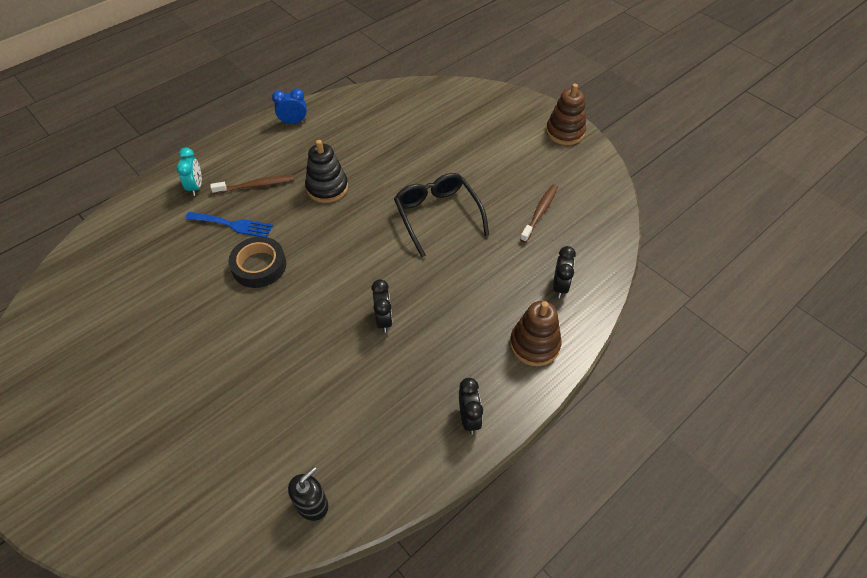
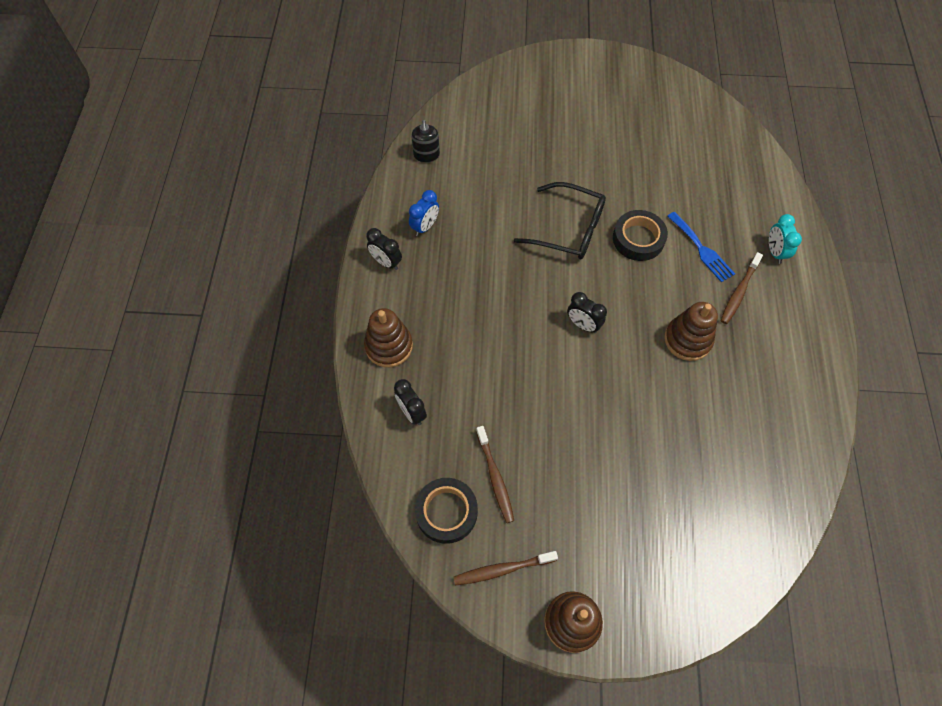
camera: 135 degrees right, 10 degrees up
(196, 187) = (775, 252): turquoise clock -> turquoise clock turned 45 degrees clockwise
(233, 225) = (701, 249): blue fork -> blue fork turned 90 degrees counterclockwise
(293, 122) = (813, 379): blue clock -> blue clock (425, 227)
(327, 188) = (687, 340): black stacking toy -> brown stacking toy
(383, 320) = (509, 275): black clock -> black clock (583, 325)
(437, 216) = (572, 393): black glasses -> black glasses (568, 229)
(581, 173) = (502, 569): none -> brown toothbrush
(589, 218) = (446, 512): none -> black tape

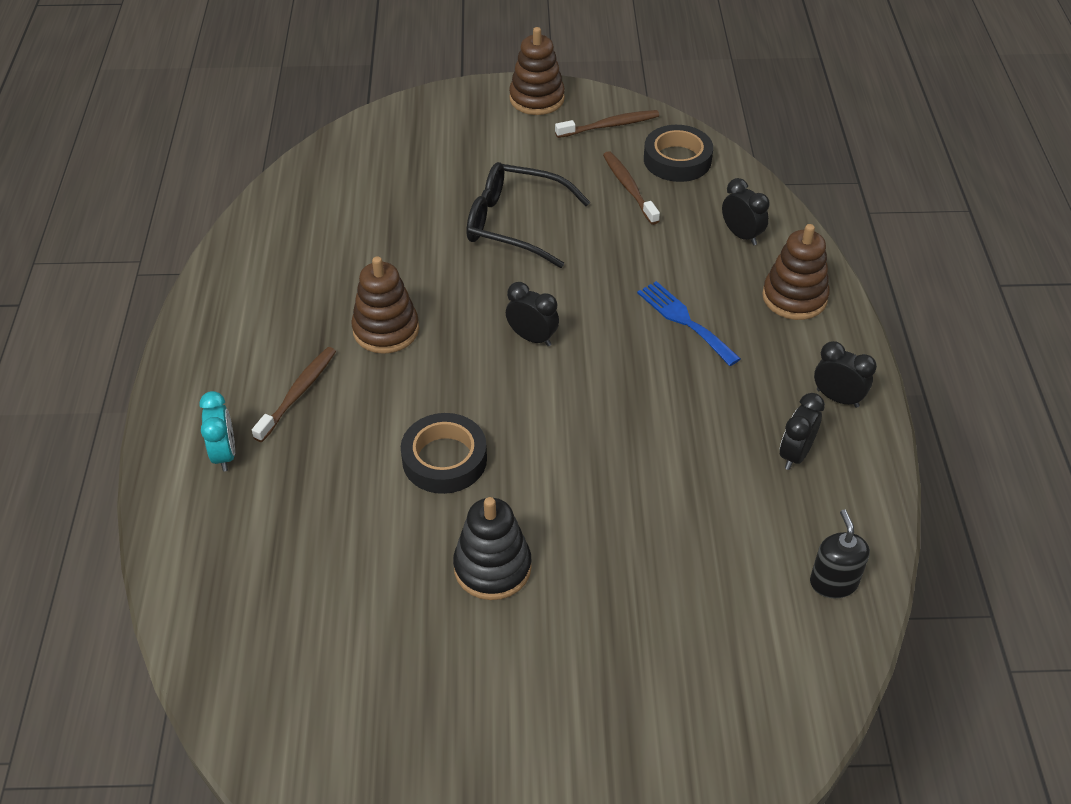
camera: 175 degrees right, 15 degrees down
(425, 227) = (795, 454): blue clock -> black clock
(568, 229) = (560, 467): black glasses -> black glasses (516, 224)
(607, 175) = (492, 567): none -> black stacking toy
(701, 249) = (343, 450): blue fork -> blue fork (684, 320)

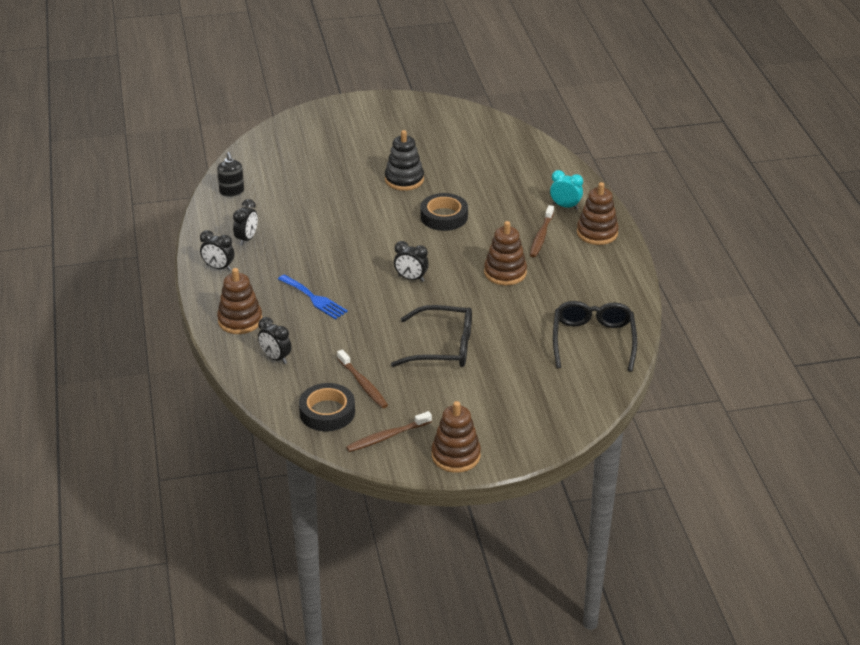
camera: 170 degrees right, 10 degrees down
(205, 387) = (597, 233): none -> brown stacking toy
(224, 454) = (565, 206): turquoise clock -> turquoise clock turned 135 degrees clockwise
(314, 209) = (593, 341): none -> black glasses

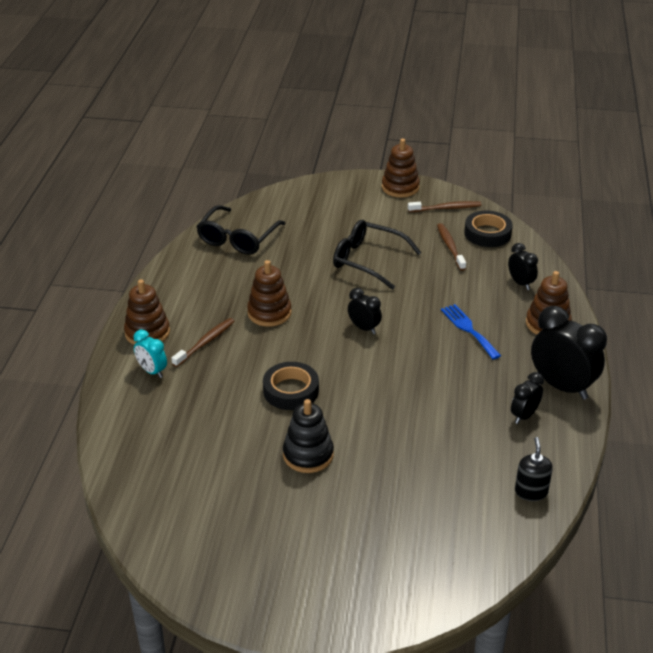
camera: 160 degrees left, 0 degrees up
(218, 267) = (562, 386): black clock -> black clock, size x1.89

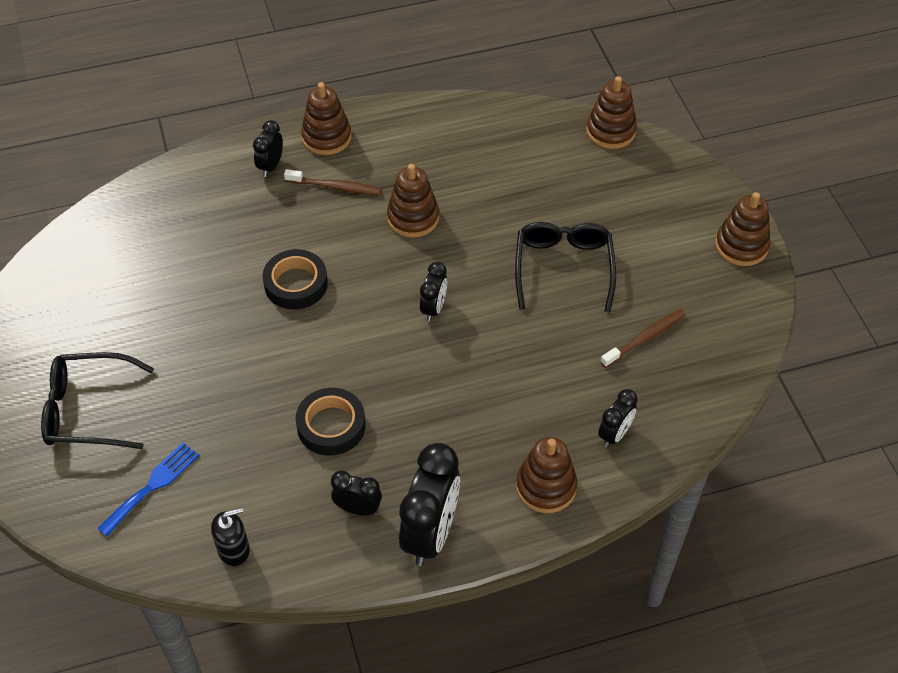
camera: 65 degrees right, 15 degrees up
(152, 371) = (271, 166): turquoise clock -> black clock
(238, 238) = (530, 140): black glasses -> black glasses (89, 410)
(260, 203) = (610, 131): none -> brown stacking toy
(308, 455) = (206, 334): black stacking toy -> none
(446, 208) = (728, 307): brown toothbrush -> none
(468, 329) = (488, 408): blue fork -> blue fork (152, 485)
(487, 233) = (702, 368): black tape -> black tape (331, 426)

